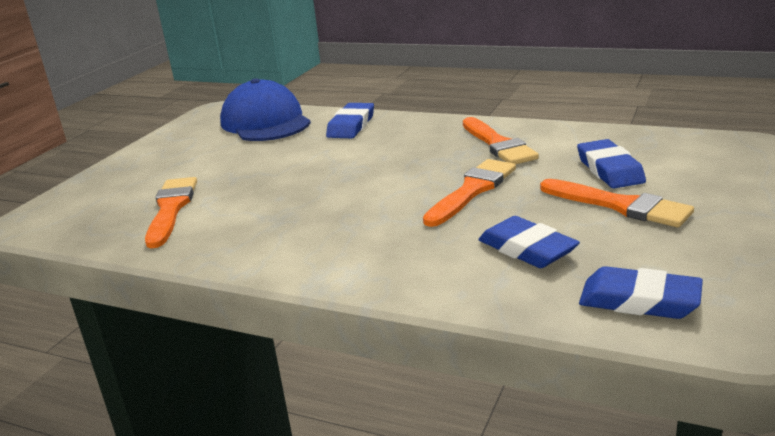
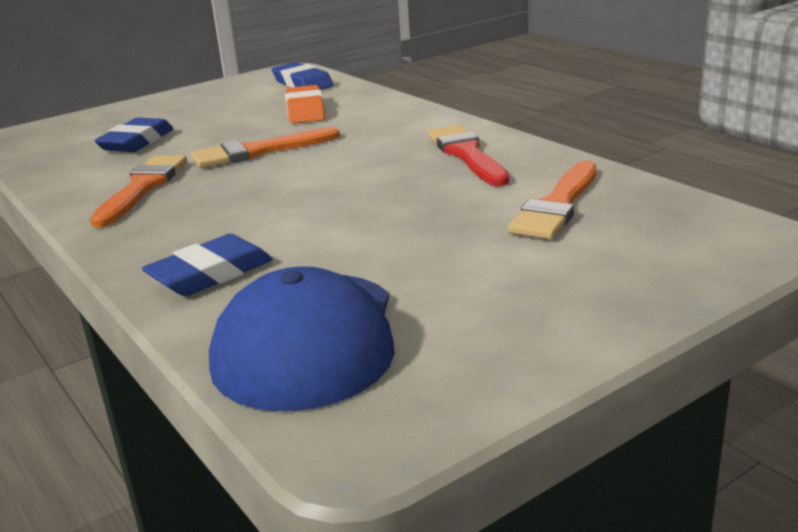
camera: 150 degrees left, 0 degrees up
(273, 236) = (467, 154): none -> red brush
(527, 249) = (305, 110): blue eraser -> orange eraser
(619, 205) = (198, 119): orange brush -> none

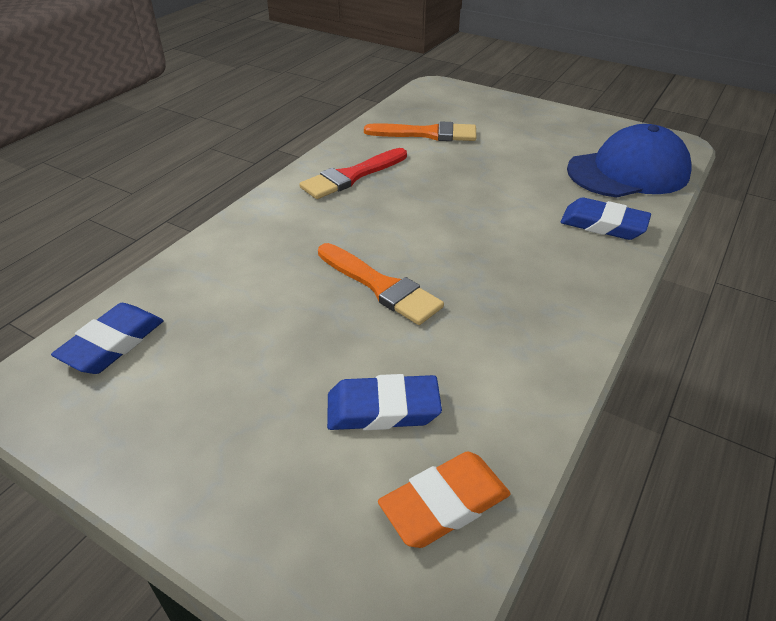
camera: 115 degrees left, 15 degrees up
(142, 188) = (505, 327): orange brush -> none
(305, 110) = (240, 299): orange eraser -> orange eraser (444, 503)

